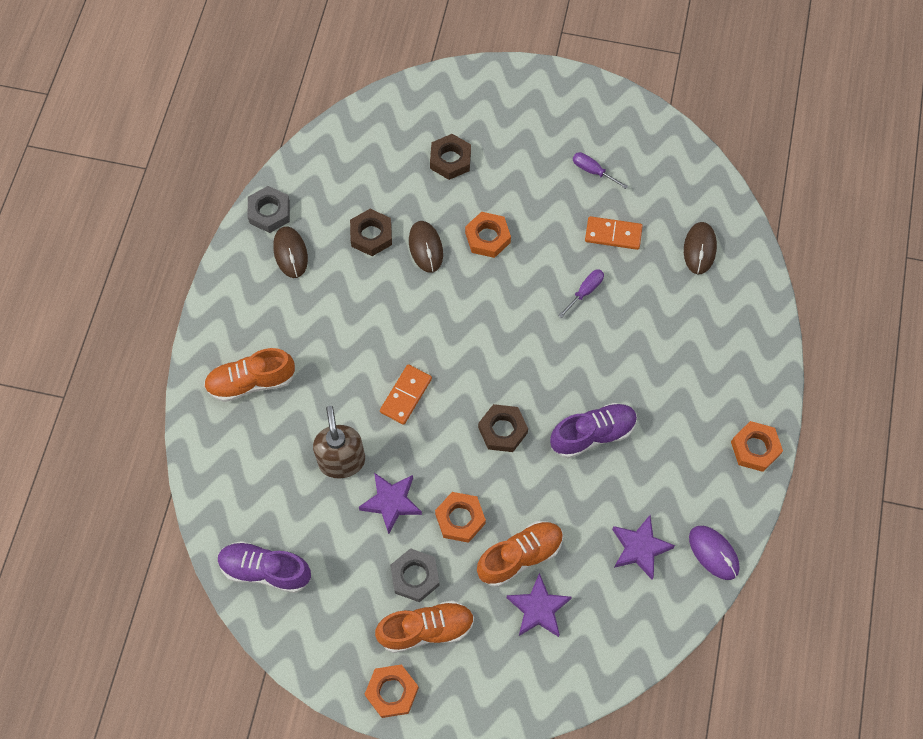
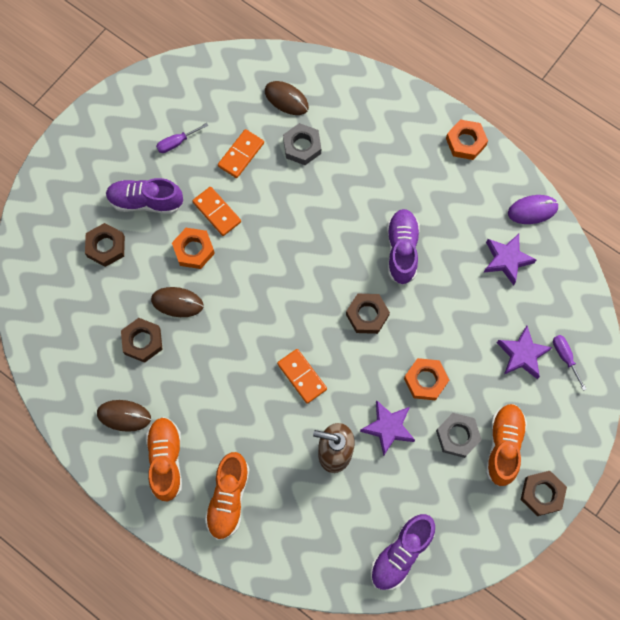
camera: 65 degrees left, 5 degrees up
(269, 212) = (74, 417): grey nut -> grey nut (302, 146)
(392, 692) = (542, 494): orange nut -> brown nut
(515, 172) = (146, 202): none -> purple shoe
(520, 556) = (475, 349): orange shoe -> orange shoe (166, 460)
(539, 240) = (217, 212): none -> orange domino
(585, 291) = (279, 199): purple screwdriver -> purple screwdriver (565, 357)

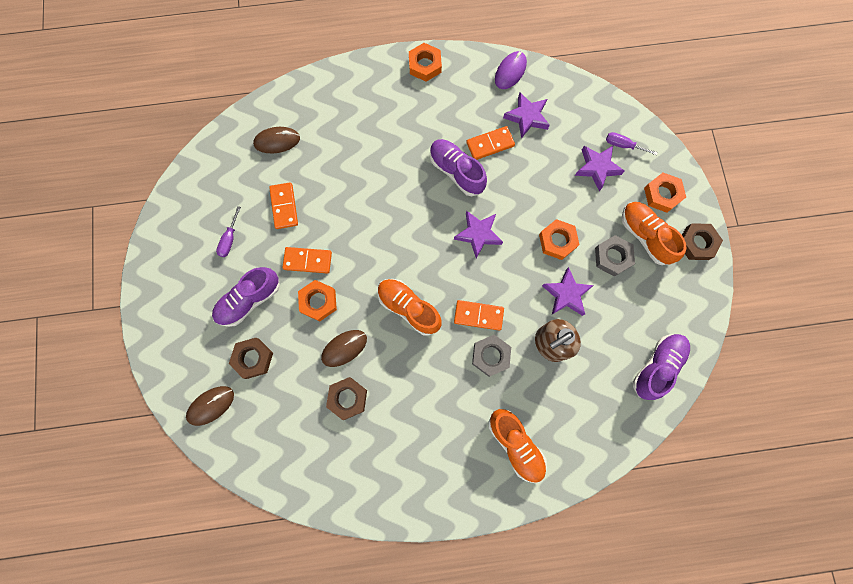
camera: 45 degrees left, 5 degrees up
(124, 416) = (388, 462): brown mouse -> brown mouse (211, 405)
(166, 460) = (448, 462): orange shoe -> orange shoe (409, 308)
(302, 146) = (321, 163): grey nut -> grey nut (490, 356)
(367, 315) = (478, 234): brown nut -> purple star
(401, 553) = (657, 366): purple shoe -> purple shoe turned 135 degrees counterclockwise
(452, 254) = (490, 144): none -> orange domino
(555, 427) = (662, 194): none -> orange nut

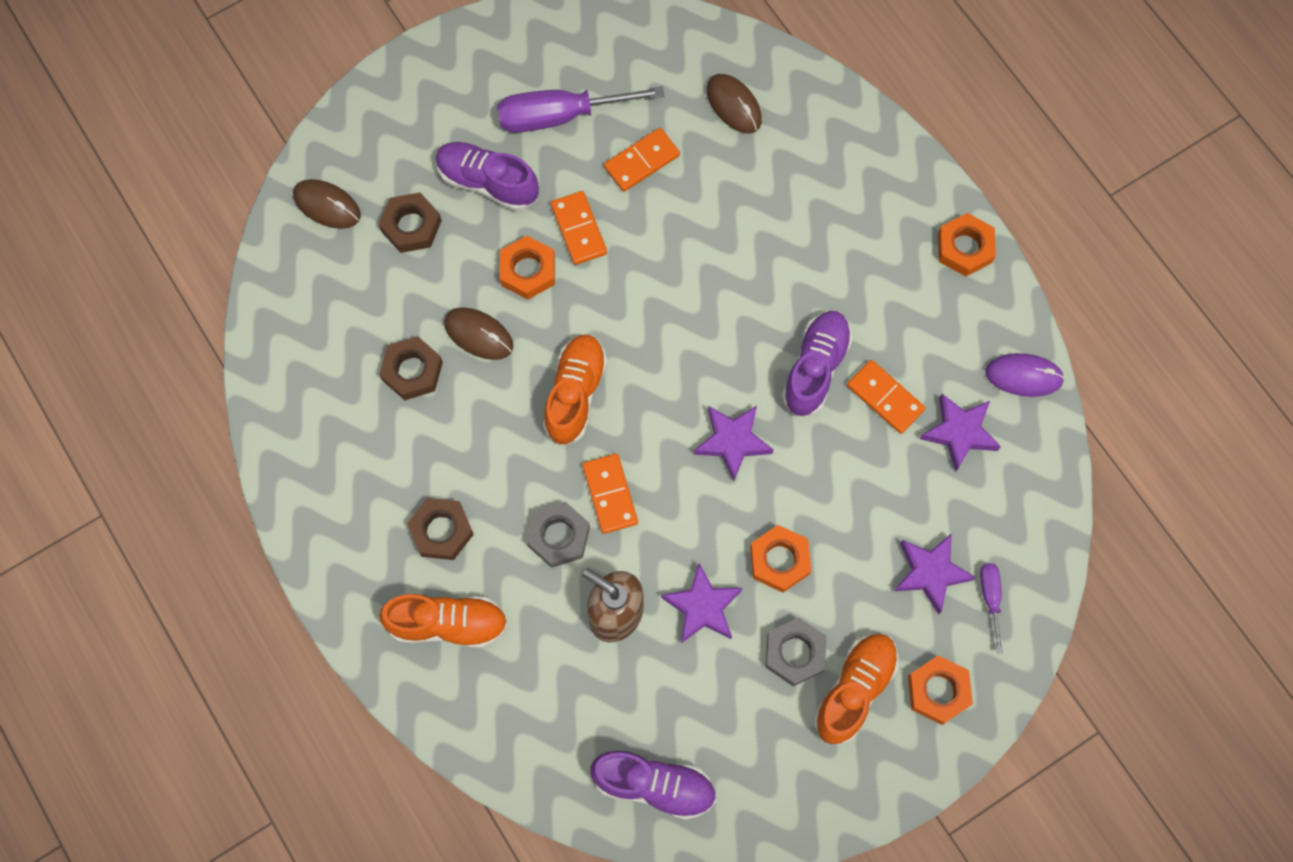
camera: 65 degrees right, 5 degrees down
(229, 239) = (560, 116): purple screwdriver -> purple screwdriver, size x2.04
(515, 444) = (448, 624): orange shoe -> orange shoe turned 120 degrees counterclockwise
(697, 243) = (883, 776): brown nut -> brown nut (441, 531)

